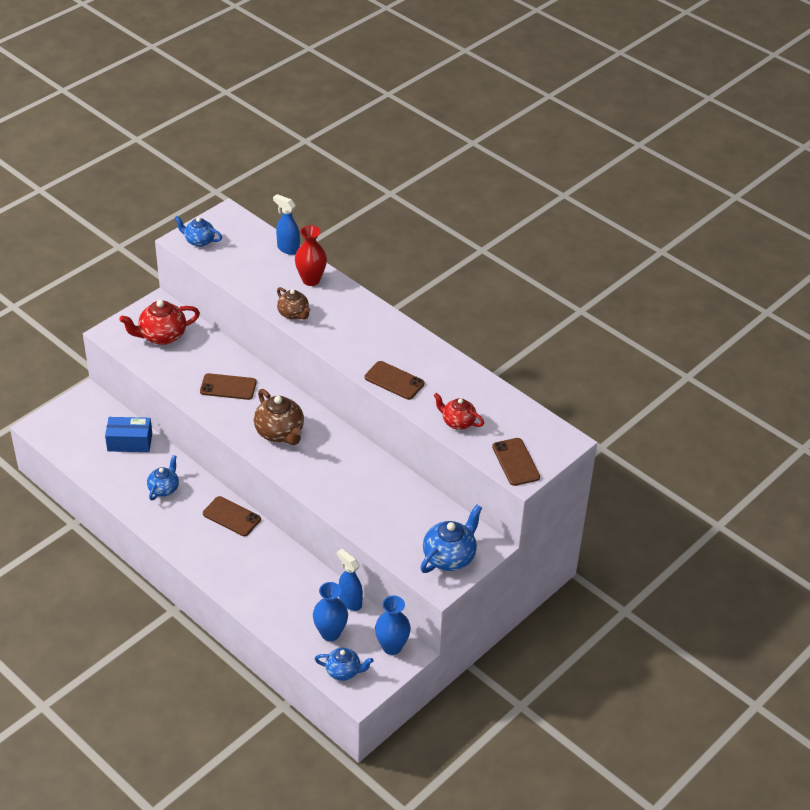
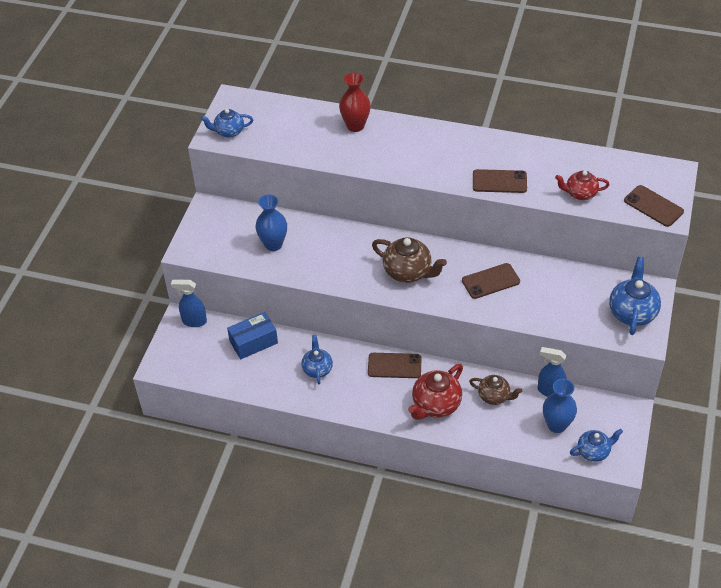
camera: 25 degrees left, 5 degrees up
(162, 336) = (235, 233): red teapot -> red teapot (435, 405)
(228, 387) = (331, 252): brown phone -> brown phone (490, 281)
(288, 249) = (312, 107): blue spray bottle -> blue spray bottle (194, 321)
(293, 314) = (366, 161): brown teapot -> brown teapot (494, 396)
(392, 647) = (613, 411): blue vase -> blue vase (273, 244)

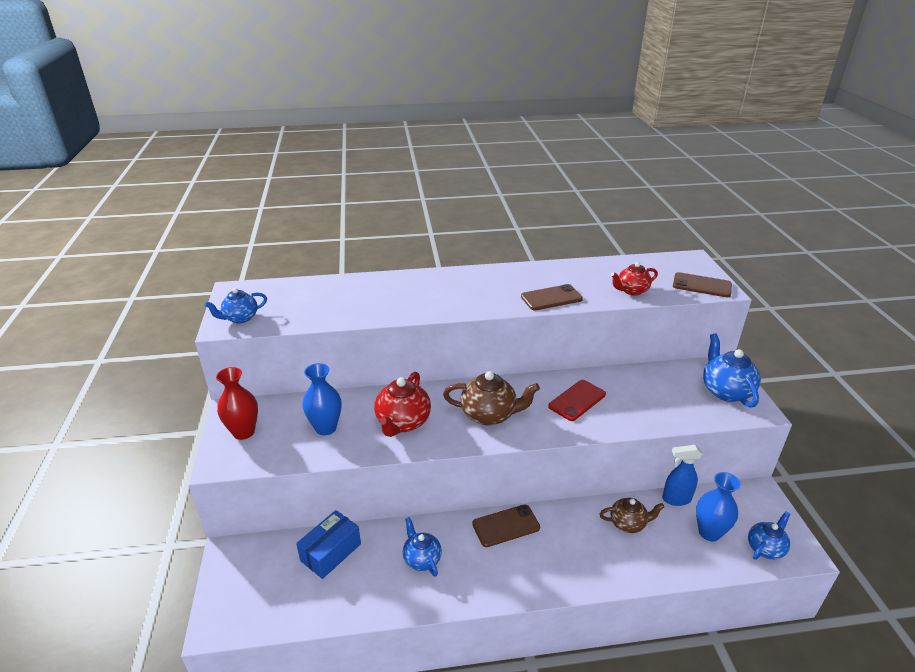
camera: 25 degrees left, 15 degrees down
(194, 321) = (246, 551): blue spray bottle -> none
(355, 126) = (378, 286): red vase -> red vase (244, 432)
(435, 405) = (575, 555): red teapot -> red teapot (403, 422)
(490, 281) = (577, 400): brown phone -> red phone

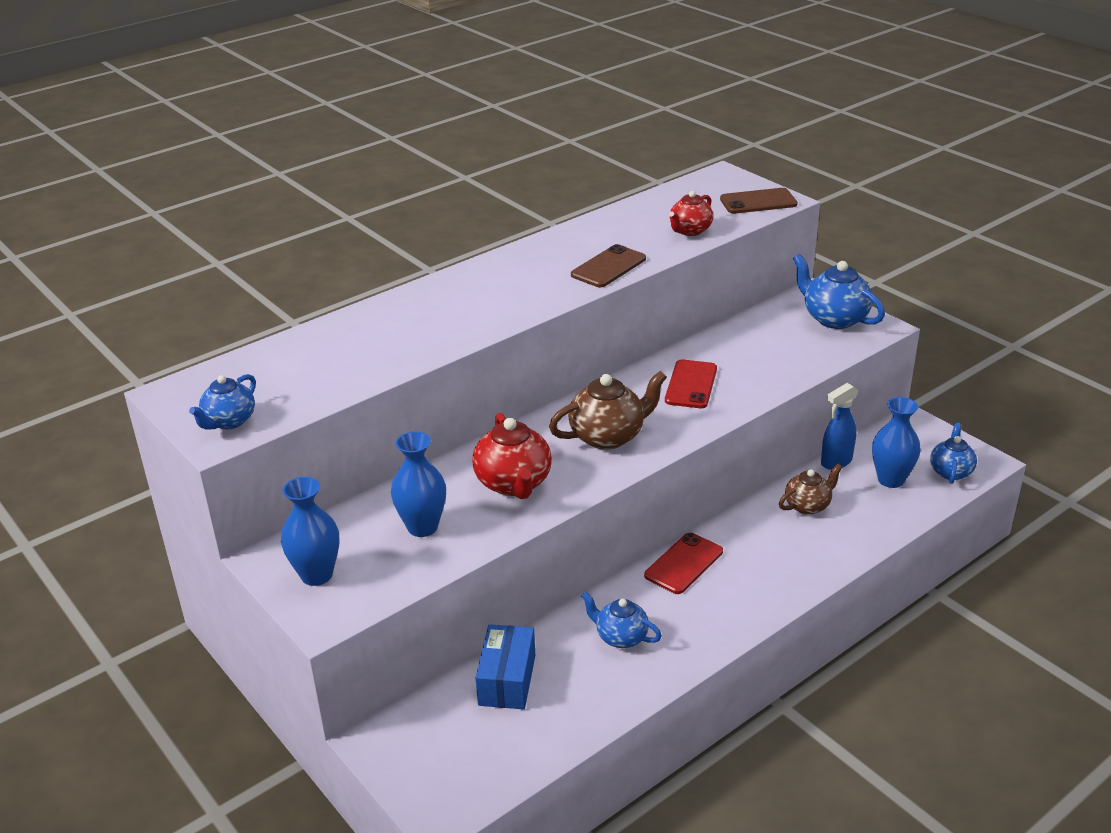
camera: 30 degrees left, 0 degrees up
(244, 432) = (316, 575): red vase -> blue vase
(506, 526) = (684, 564): brown phone -> red phone

